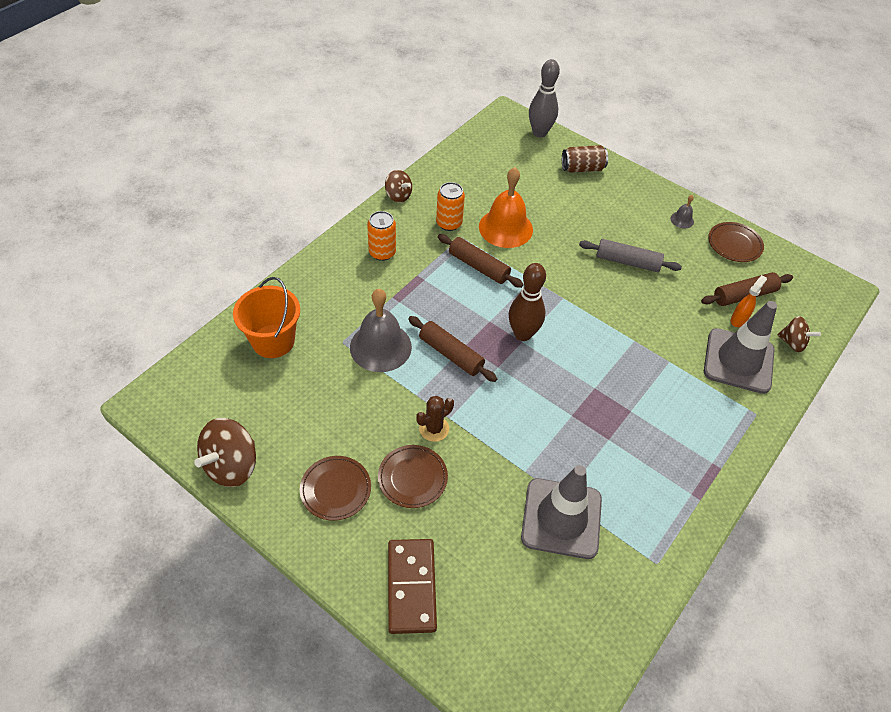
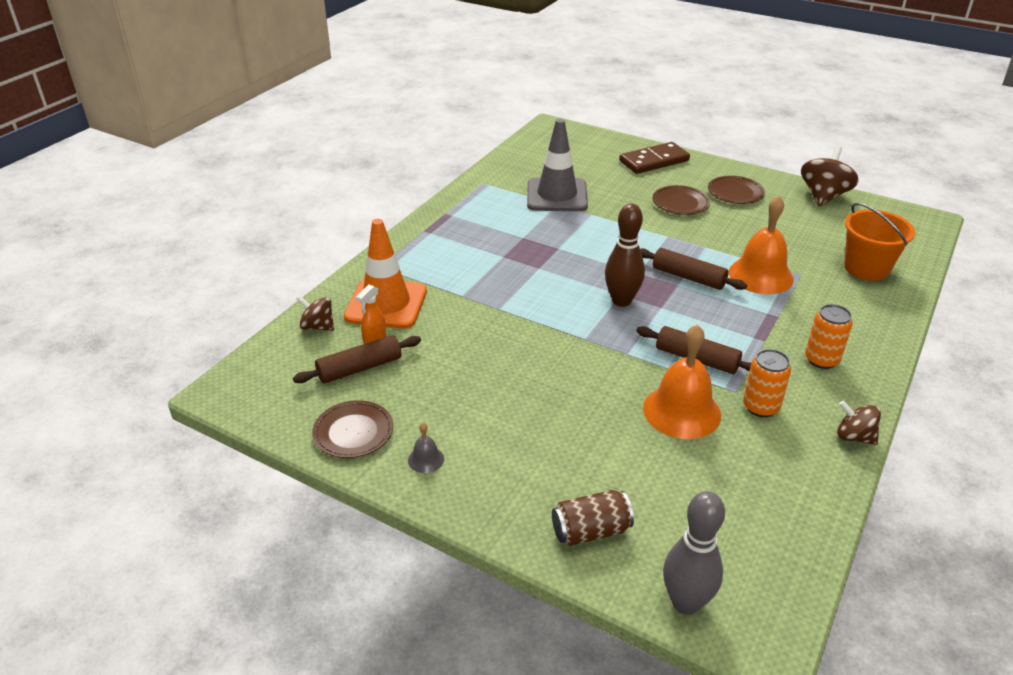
camera: 175 degrees right, 15 degrees down
(380, 346) = (760, 275): grey bell -> orange bell
(411, 587) = (654, 161): brown domino -> brown domino turned 75 degrees clockwise
(434, 429) = (678, 229): brown cactus -> none
(627, 262) = (508, 388): grey rolling pin -> none
(738, 361) = (386, 304): grey traffic cone -> orange traffic cone

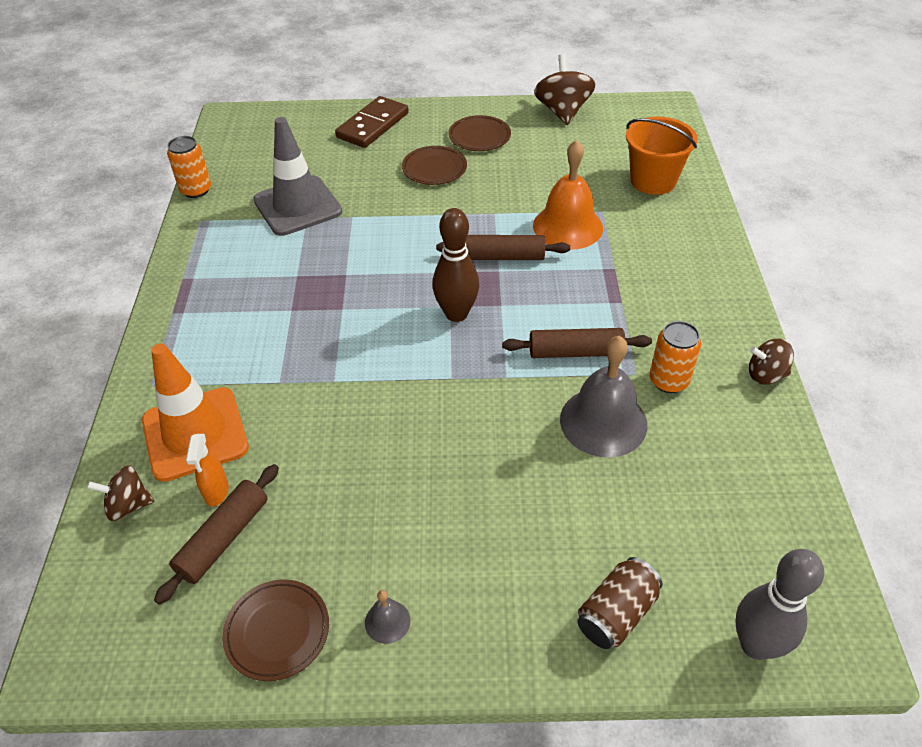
camera: 30 degrees left, 10 degrees up
(682, 411) = (603, 421): orange bell -> grey bell
(821, 360) = (683, 301): orange can -> orange can (196, 190)

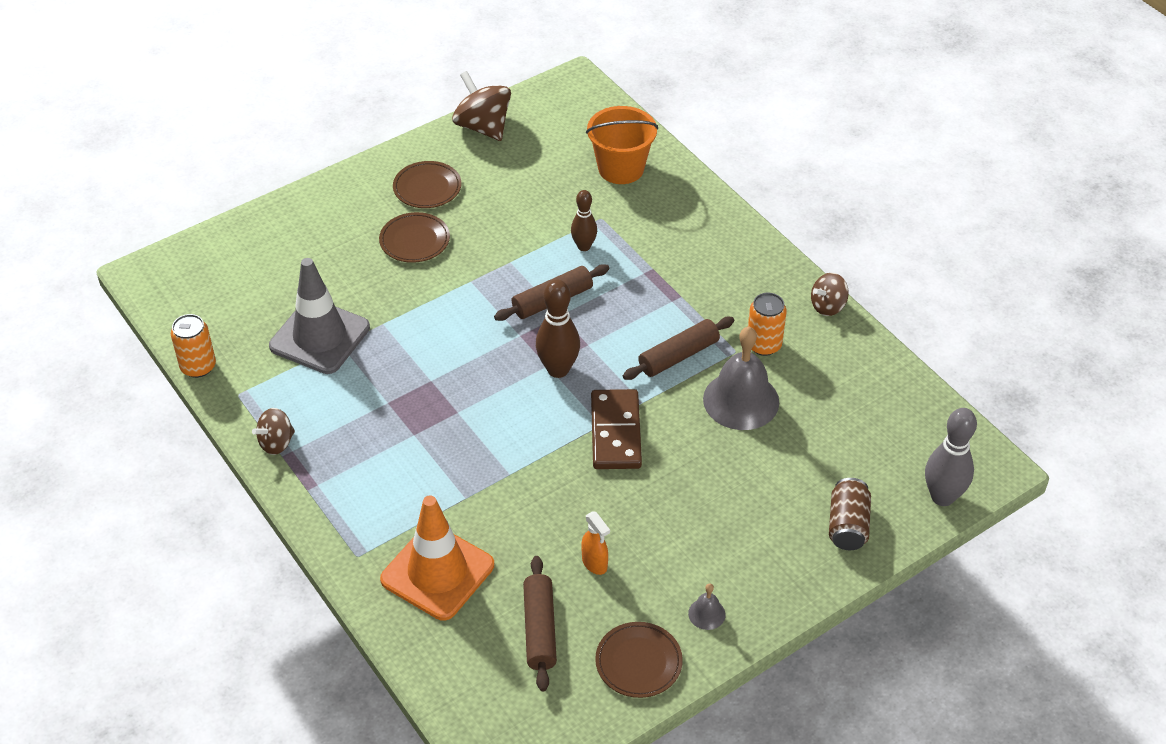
camera: 35 degrees left, 0 degrees up
(128, 505) = (441, 649): brown spinning top -> brown spinning top (276, 443)
(216, 492) = (501, 603): orange spray bottle -> orange spray bottle (595, 564)
(373, 125) = (309, 219): brown domino -> brown domino (616, 432)
(567, 226) = (584, 246): orange bell -> brown bowling pin

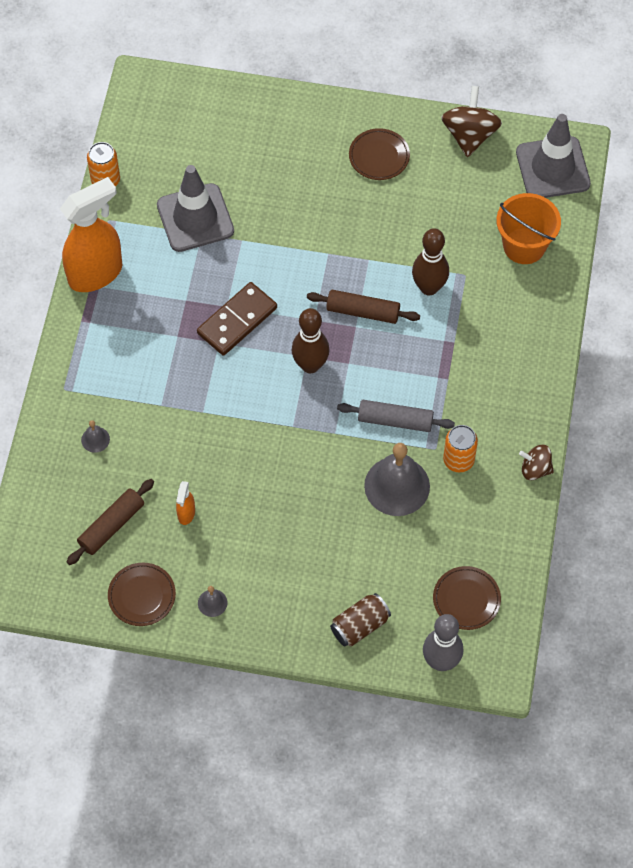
camera: 45 degrees right, 15 degrees up
(276, 443) = (96, 273): brown spinning top -> orange spray bottle
(414, 240) = (327, 192): brown plate -> brown plate (466, 599)
(437, 572) = (95, 439): orange traffic cone -> grey bell
(575, 106) = (552, 168): none -> grey traffic cone
(584, 246) = (429, 287): brown bowling pin -> brown bowling pin, size x1.57
(616, 432) = (295, 439): brown domino -> brown domino (237, 321)
(678, 356) = (395, 420): brown rolling pin -> grey rolling pin

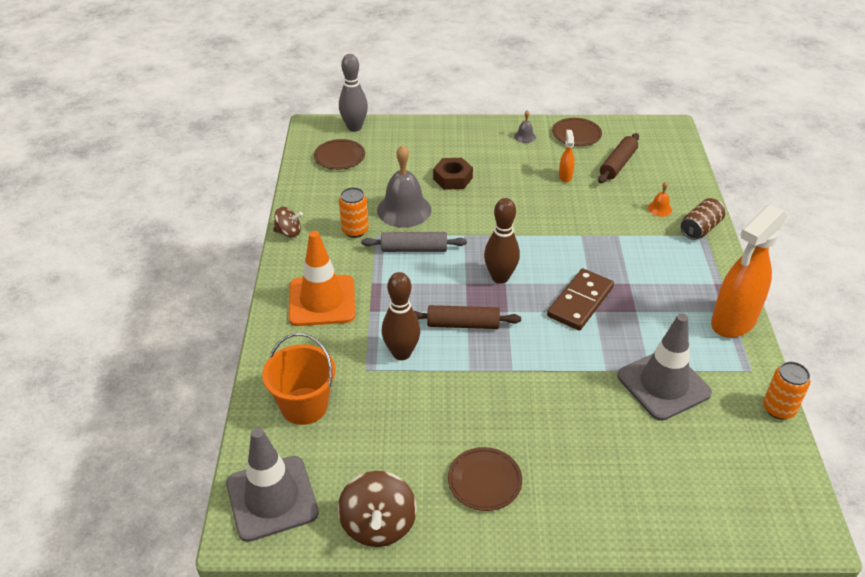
camera: 170 degrees right, 20 degrees down
(95, 439) = (659, 209): grey bell -> orange bell
(327, 532) = (452, 178): none -> brown nut
(360, 626) = (415, 137): brown can -> brown can (700, 229)
(502, 363) = (322, 301): none -> orange traffic cone

